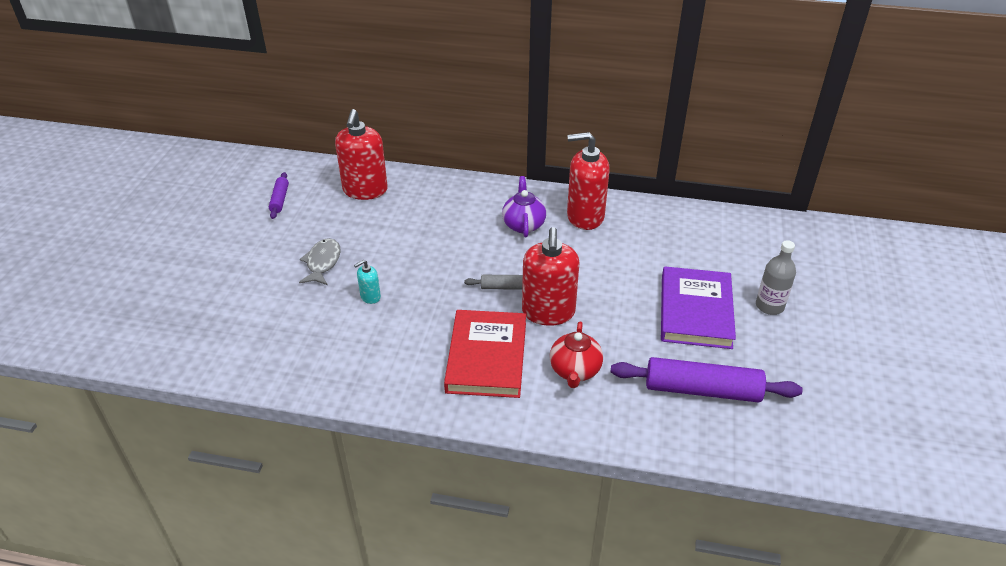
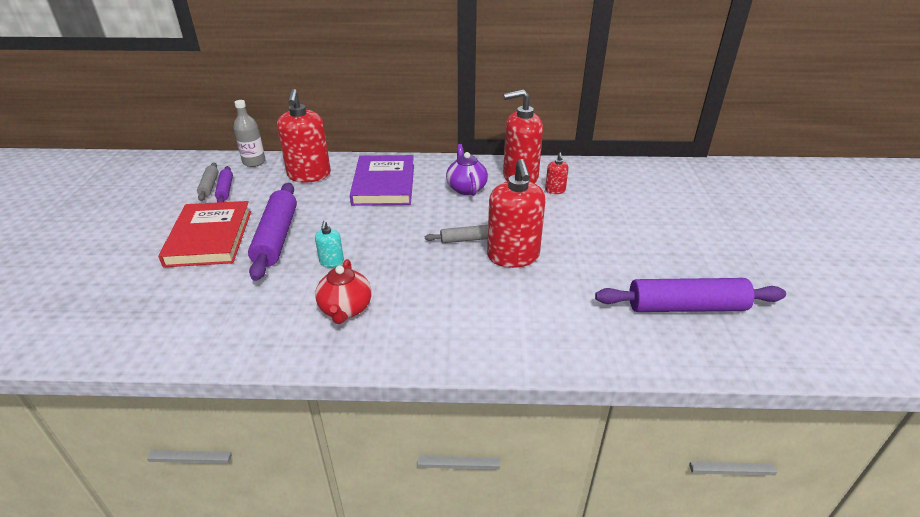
camera: 10 degrees left, 5 degrees down
(264, 193) = (209, 186): none -> grey rolling pin
(322, 263) = (277, 237): grey fish -> purple rolling pin
(370, 297) = (331, 262): turquoise soap dispenser -> turquoise soap dispenser turned 45 degrees counterclockwise
(487, 357) = (465, 303): red book -> red book (209, 237)
(575, 371) = (557, 305): red teapot -> red teapot (345, 309)
(617, 238) = (555, 190): none -> red soap dispenser
(695, 311) = (649, 240): purple book -> purple book (384, 184)
(769, 306) = (712, 229): grey bottle -> grey bottle (254, 162)

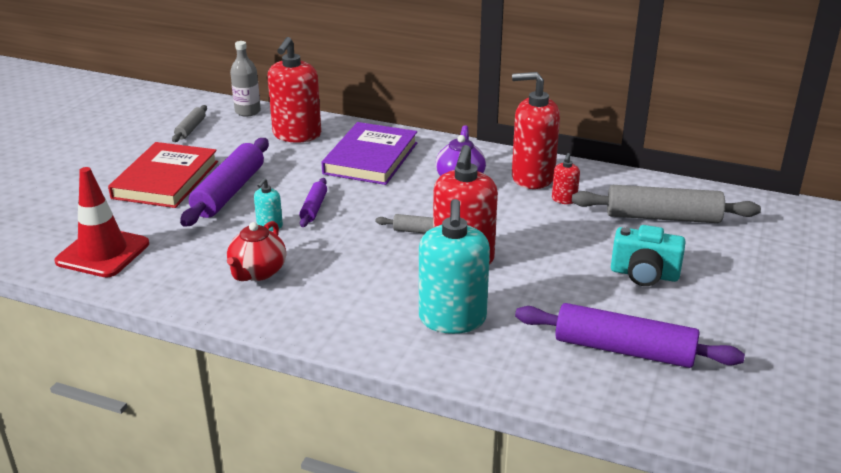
camera: 20 degrees right, 5 degrees down
(181, 324) = (103, 253): none -> red traffic cone
(225, 190) = (204, 135): purple rolling pin -> purple rolling pin (314, 208)
(540, 313) = (452, 319): none -> turquoise soap dispenser
(633, 191) = (662, 217): none -> grey rolling pin
(654, 239) = (644, 274): none -> turquoise camera

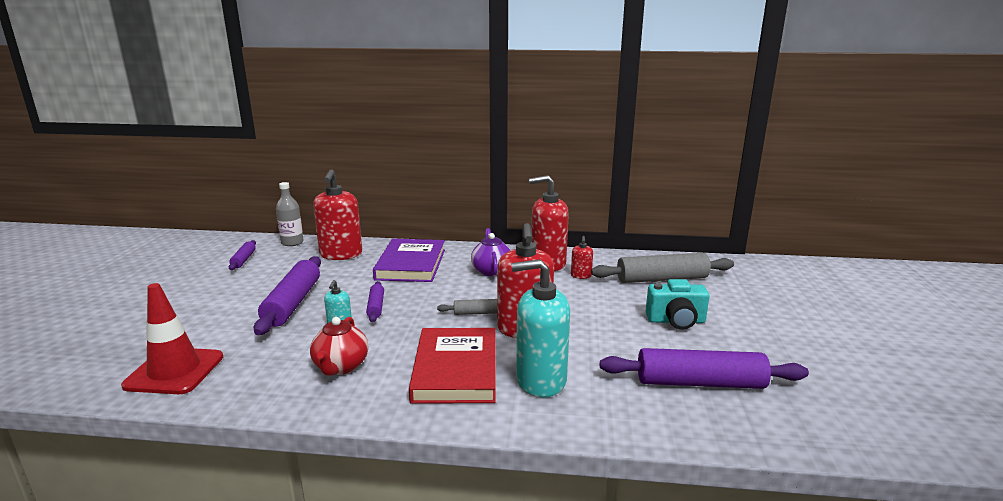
camera: 15 degrees left, 10 degrees down
(166, 180) = (229, 300): red book -> red book (456, 369)
(190, 129) = (243, 260): grey rolling pin -> purple rolling pin
(452, 319) = (540, 380): turquoise soap dispenser -> turquoise soap dispenser turned 105 degrees clockwise

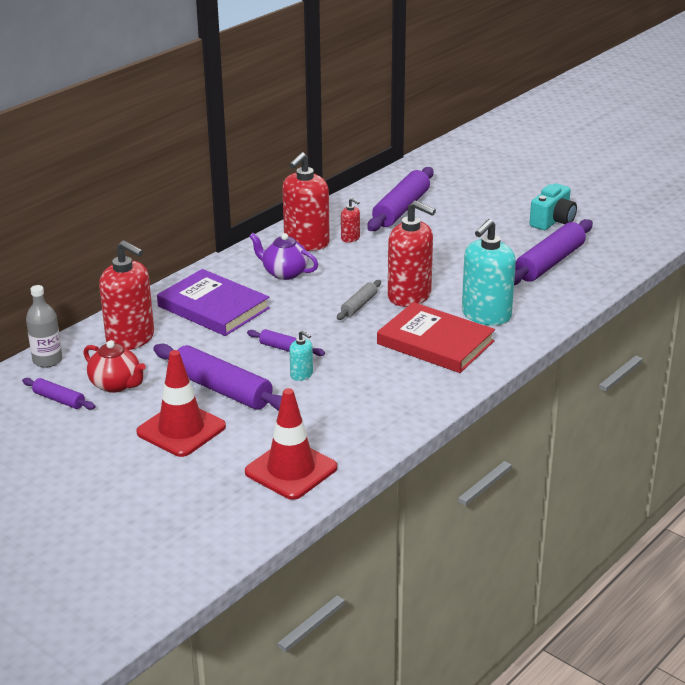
camera: 55 degrees left, 10 degrees up
(223, 307) = (181, 429): none -> red traffic cone
(341, 367) = (375, 389): red teapot -> red teapot (116, 385)
(662, 279) = (401, 209): grey rolling pin -> purple rolling pin
(676, 321) = (469, 234): turquoise camera -> turquoise camera (553, 221)

